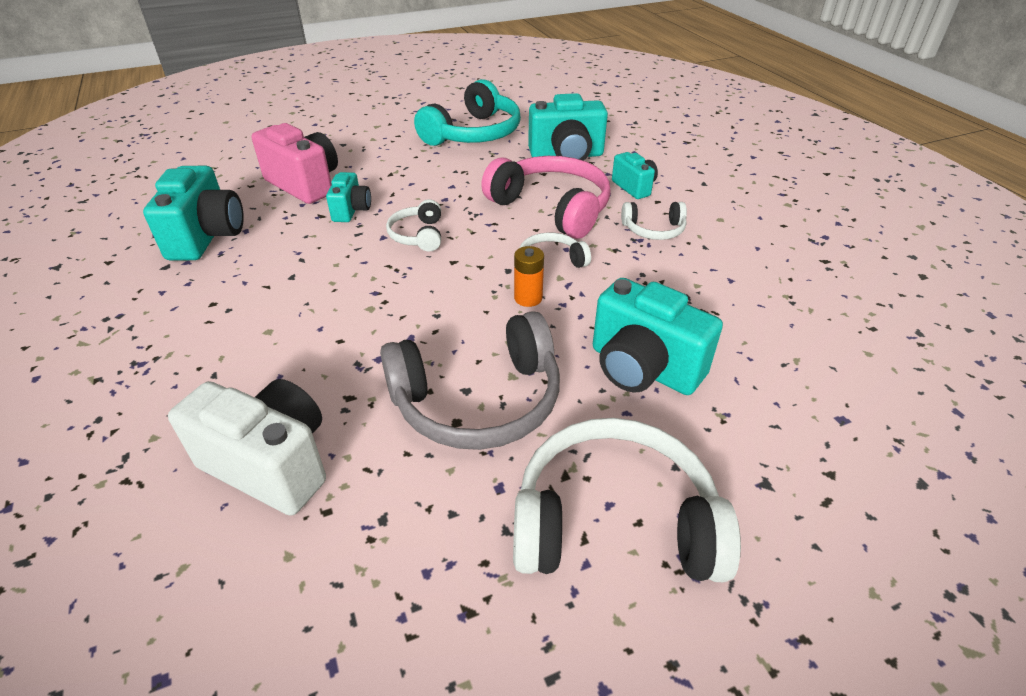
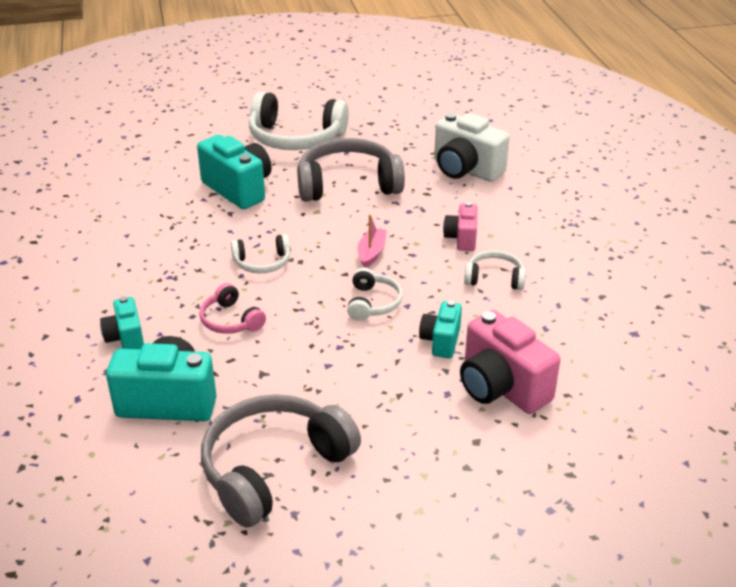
camera: 170 degrees left, 5 degrees down
(207, 237) = (580, 324): turquoise camera -> none
(309, 321) = (461, 238): none -> pink camera
(426, 289) = (371, 253): none -> pink boat
(473, 133) = (274, 468): turquoise headphones -> grey headphones
(528, 298) = (293, 237): orange battery -> none
(551, 208) = (231, 320): pink headphones -> pink headphones, size x0.51
(653, 230) = (149, 284): white headphones -> white headphones (494, 278)

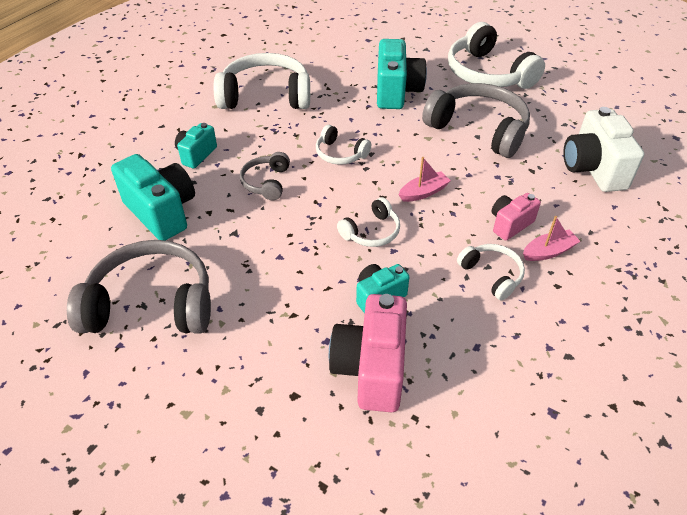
camera: 45 degrees right, 10 degrees up
(117, 254) = (266, 96): none -> white headphones
(231, 320) = (266, 182): pink headphones -> grey headphones
(509, 241) = (548, 251): none -> pink boat

